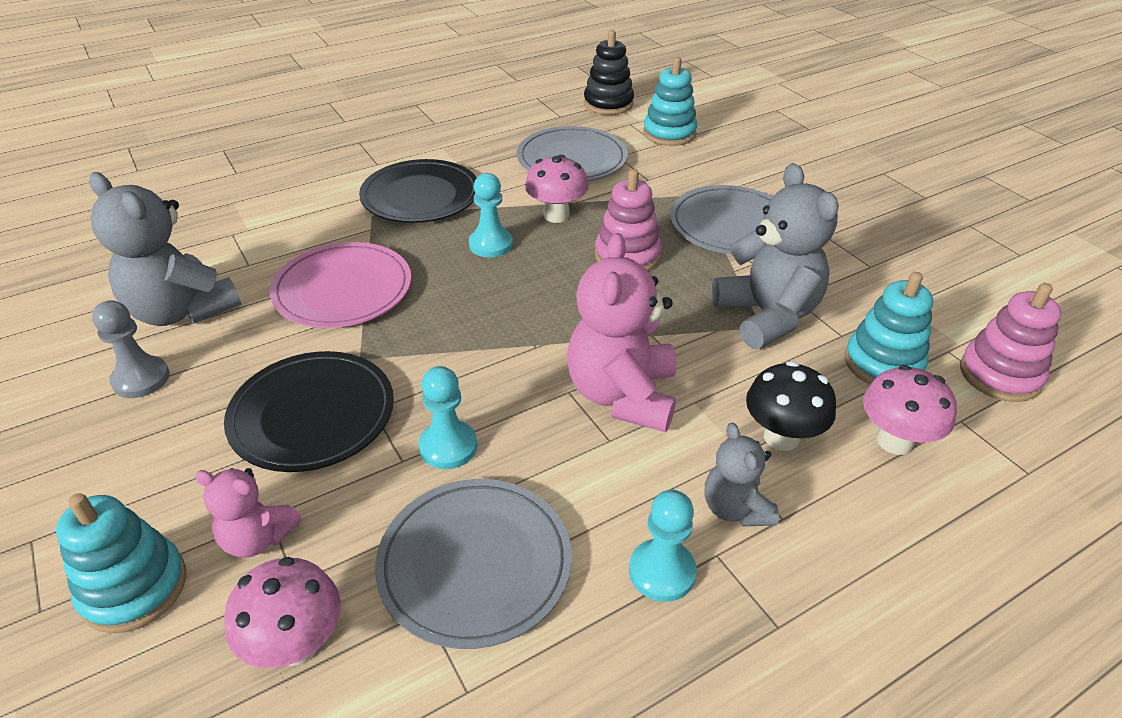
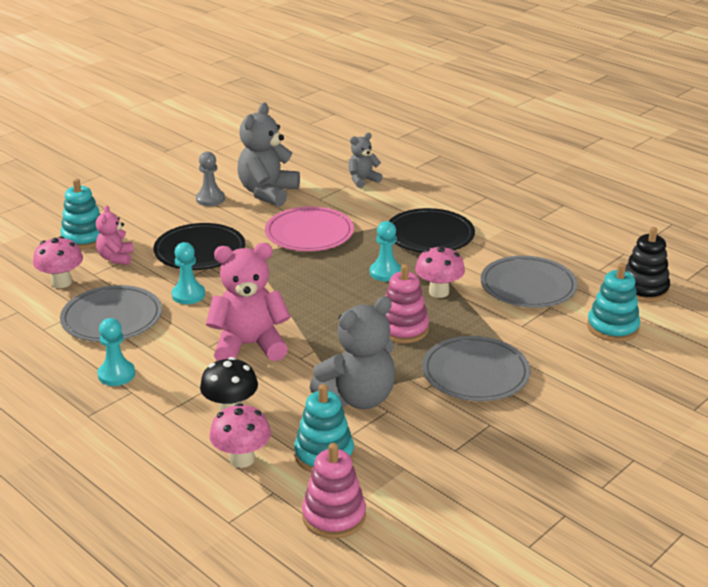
camera: 75 degrees right, 10 degrees down
(735, 508) = (166, 396): grey teddy bear -> grey teddy bear (363, 180)

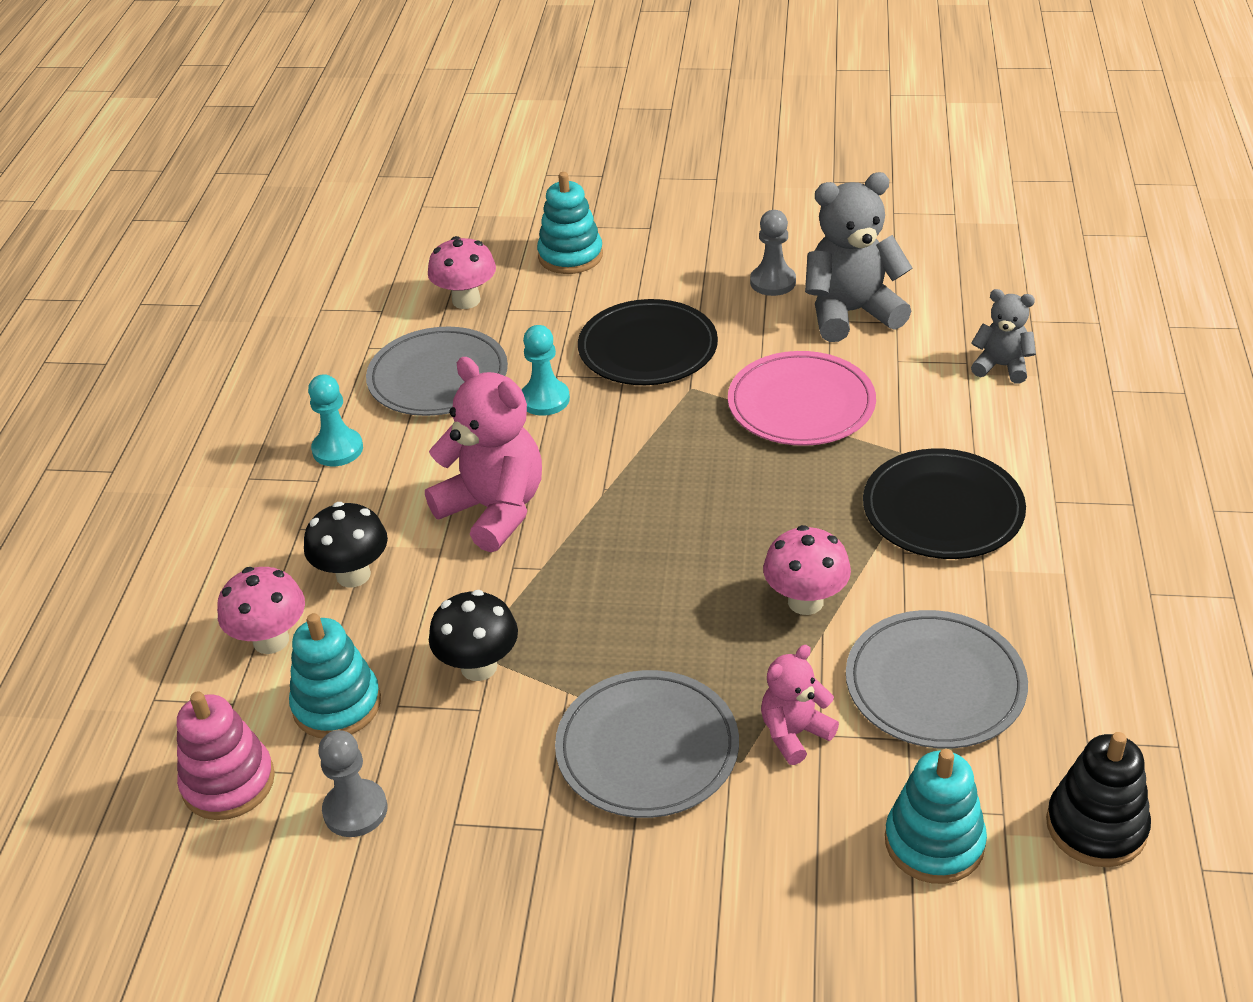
camera: 55 degrees right, 10 degrees up
(116, 258) = (557, 302): pink teddy bear -> pink teddy bear (794, 733)
(358, 398) = (479, 667): grey teddy bear -> black mushroom
(385, 272) = (791, 525): turquoise pawn -> none
(403, 329) = (675, 619): pink stacking toy -> none
(408, 478) = (355, 810): none -> grey pawn

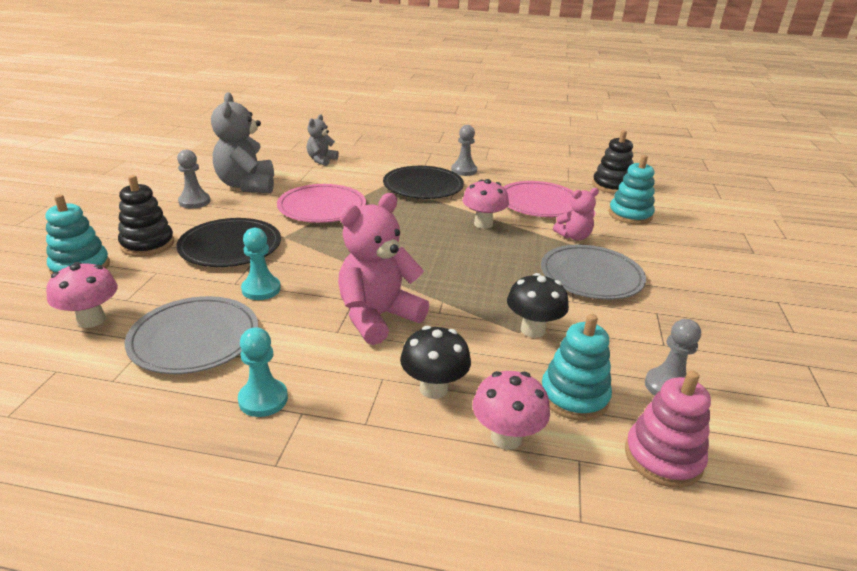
camera: 90 degrees left, 10 degrees down
(636, 283) = (147, 244): none -> black stacking toy
(794, 733) = (574, 236): pink teddy bear -> pink teddy bear turned 75 degrees counterclockwise
(935, 684) = (539, 203): grey plate -> pink plate
(1055, 561) = (464, 170): none -> grey pawn

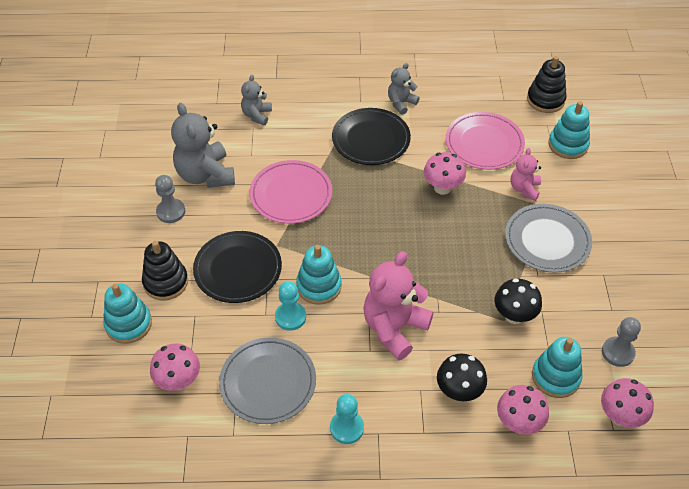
camera: 10 degrees left, 20 degrees up
(309, 271) = (319, 286): none -> turquoise stacking toy
(464, 170) = (401, 103): grey pawn -> grey teddy bear
(574, 236) = (524, 189): pink teddy bear -> pink teddy bear turned 135 degrees clockwise
(663, 457) = (620, 416): pink stacking toy -> pink mushroom

